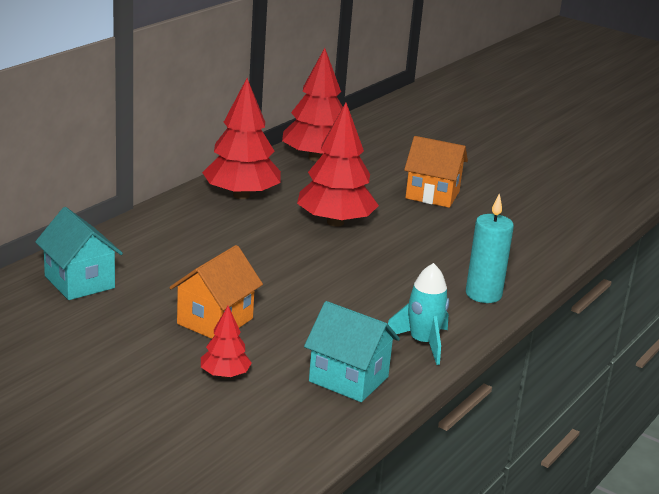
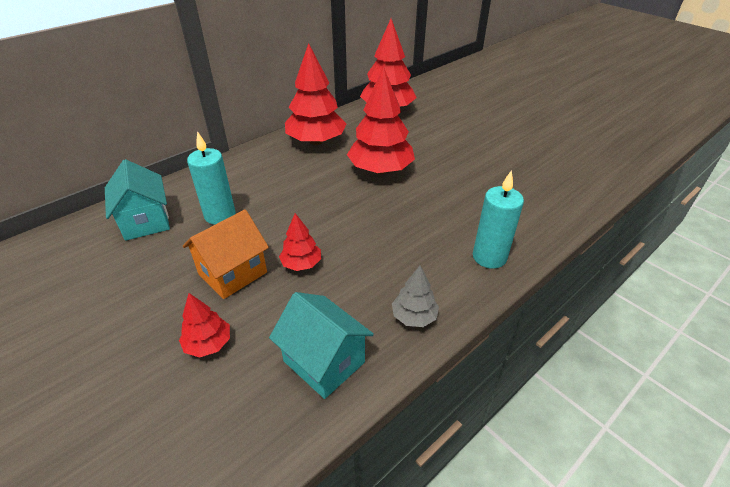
camera: 15 degrees right, 15 degrees up
(166, 272) = (220, 215): none -> turquoise candle
(286, 310) = (301, 264): none -> red tree
(422, 343) = (414, 316): turquoise rocket -> grey tree
(432, 195) = (470, 146): orange house -> none

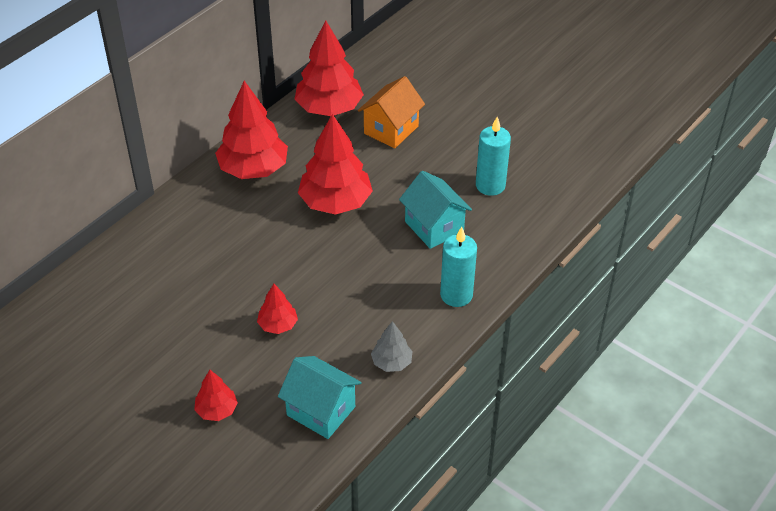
camera: 10 degrees left, 5 degrees up
(145, 221) = (101, 298): turquoise house -> turquoise house (434, 227)
(220, 215) = (177, 281): turquoise candle -> turquoise candle (490, 185)
(232, 273) = (214, 343): orange house -> orange house (391, 130)

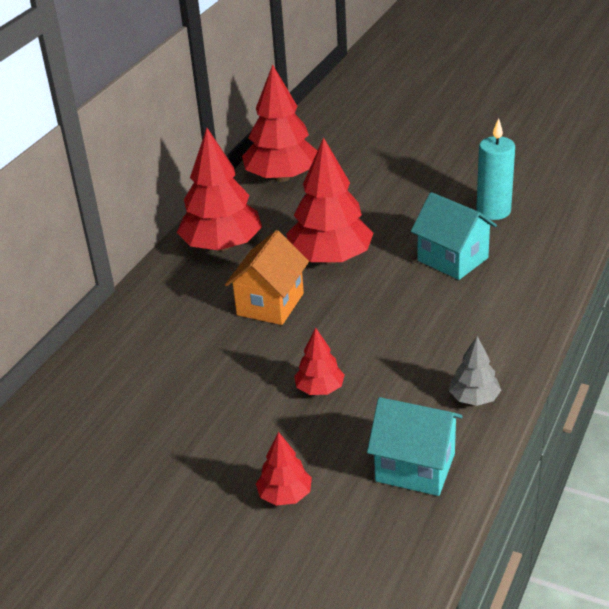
camera: 10 degrees left, 10 degrees down
(391, 130) = (359, 183): orange house -> orange house (270, 304)
(456, 295) = (512, 317): turquoise candle -> none

